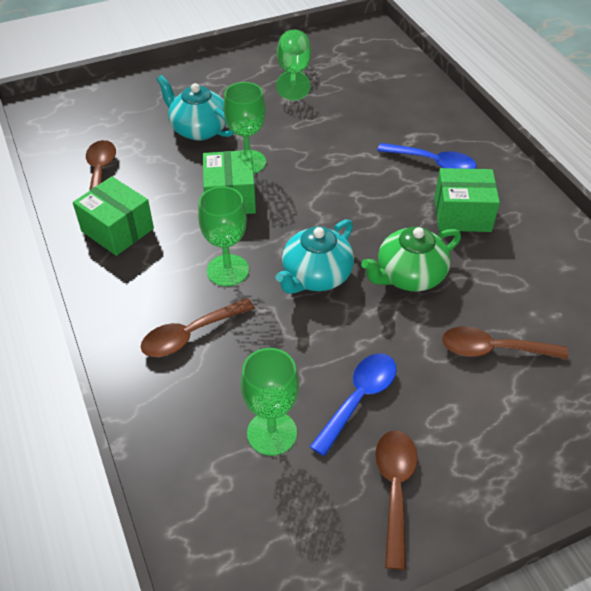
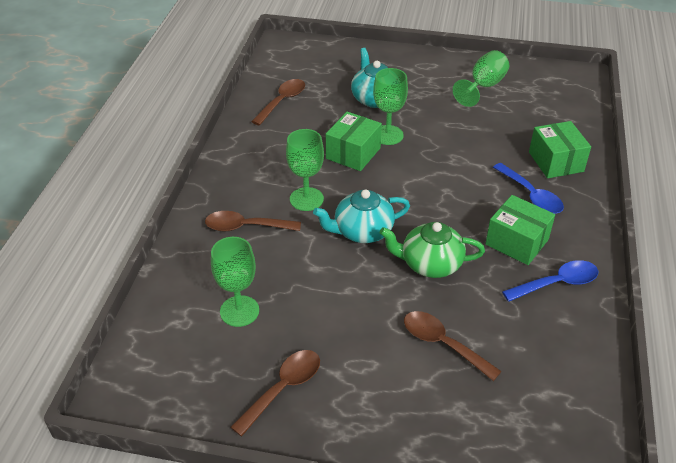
camera: 35 degrees right, 5 degrees down
(117, 230) = (261, 141): green box -> green box (556, 162)
(359, 398) = (314, 322): blue spoon -> blue spoon (557, 283)

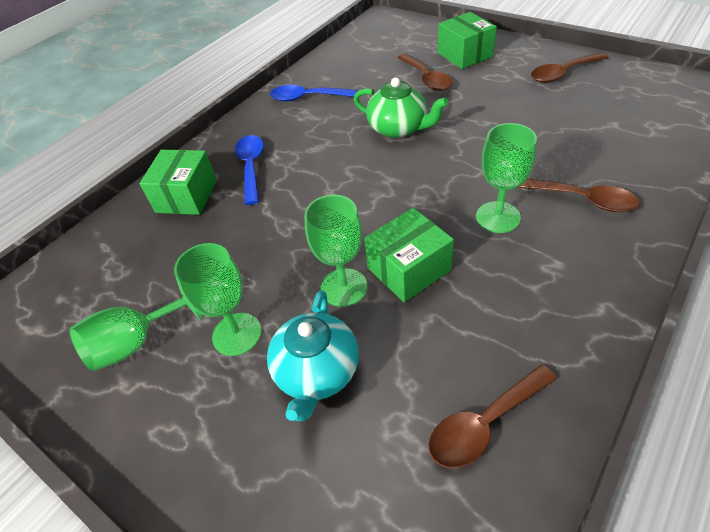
camera: 150 degrees left, 5 degrees up
(239, 311) = (596, 124): green goblet -> green goblet (237, 334)
(362, 231) = (448, 168): turquoise teapot -> none
(517, 242) = (307, 130): green box -> green box (464, 55)

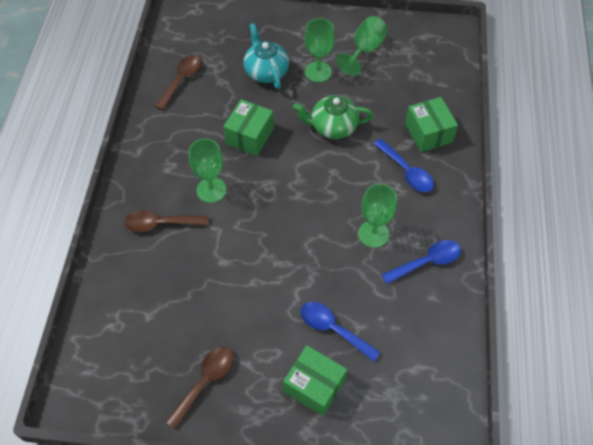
camera: 145 degrees right, 10 degrees up
(344, 287) = (280, 113): green goblet -> green goblet (373, 234)
(399, 128) = (321, 250): green teapot -> green teapot (333, 127)
(426, 78) = (333, 329): brown spoon -> blue spoon

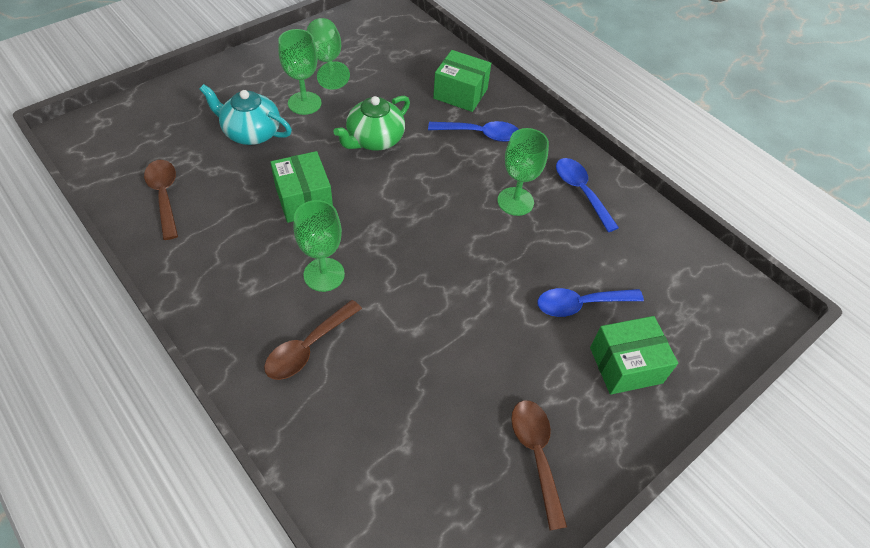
camera: 50 degrees left, 5 degrees down
(427, 262) = (581, 191): blue spoon -> blue spoon turned 45 degrees counterclockwise

